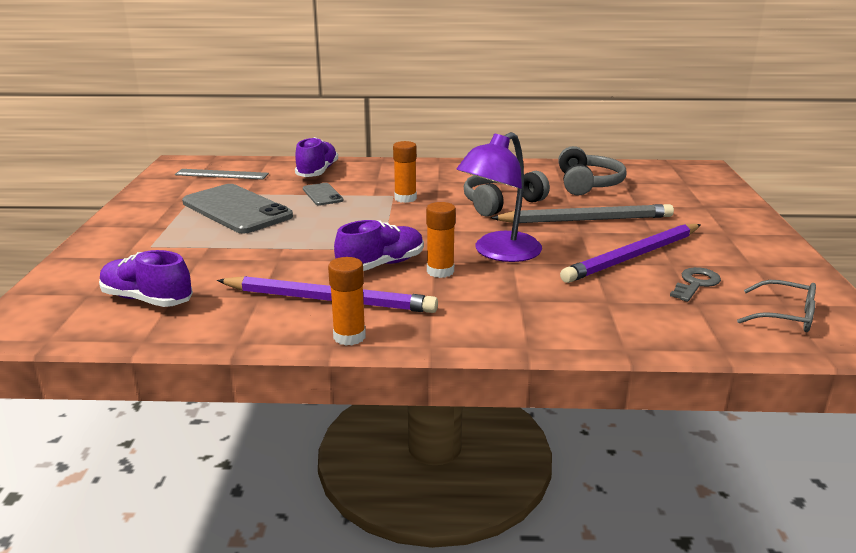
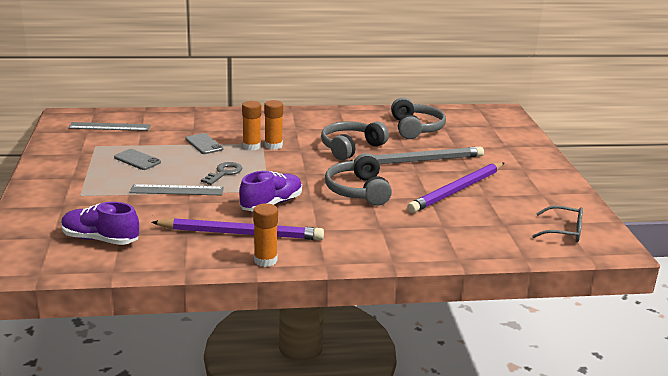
camera: 10 degrees left, 0 degrees up
(236, 209) = (137, 160): grey phone -> grey phone, size x0.48
(269, 244) = (177, 190): none -> grey ruler
(317, 172) = (192, 122): purple shoe -> none
(440, 271) = (317, 207): orange glue stick -> orange glue stick (251, 146)
(499, 253) = (358, 191): purple lamp -> grey headphones
(695, 283) = (503, 210): grey key -> grey key (224, 173)

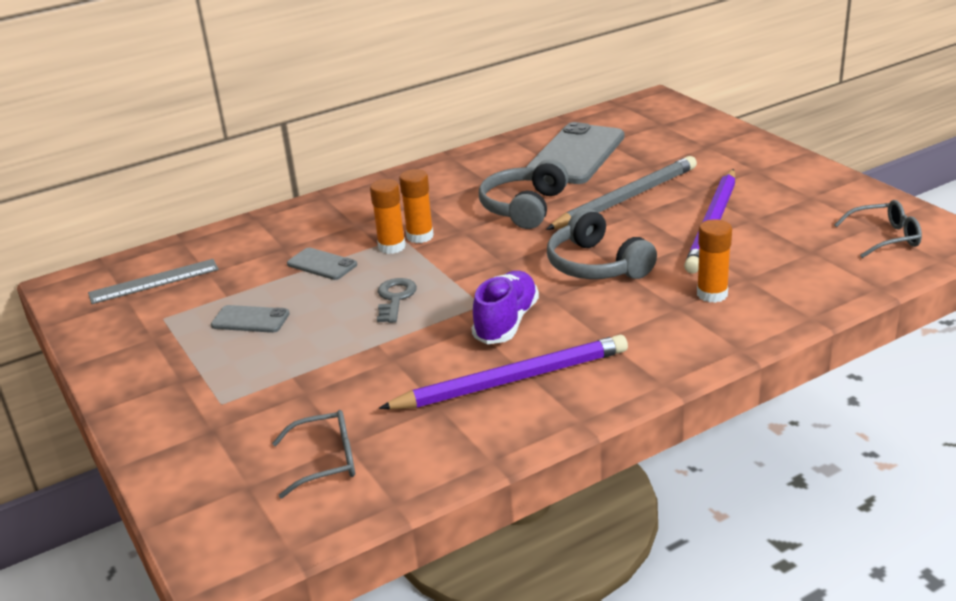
camera: 20 degrees left, 5 degrees up
(100, 239) = (325, 461): purple shoe -> grey glasses
(177, 190) = (356, 346): grey ruler -> none
(265, 260) = (584, 407): orange glue stick -> orange glue stick (712, 294)
(415, 128) = (576, 155): grey headphones -> grey phone

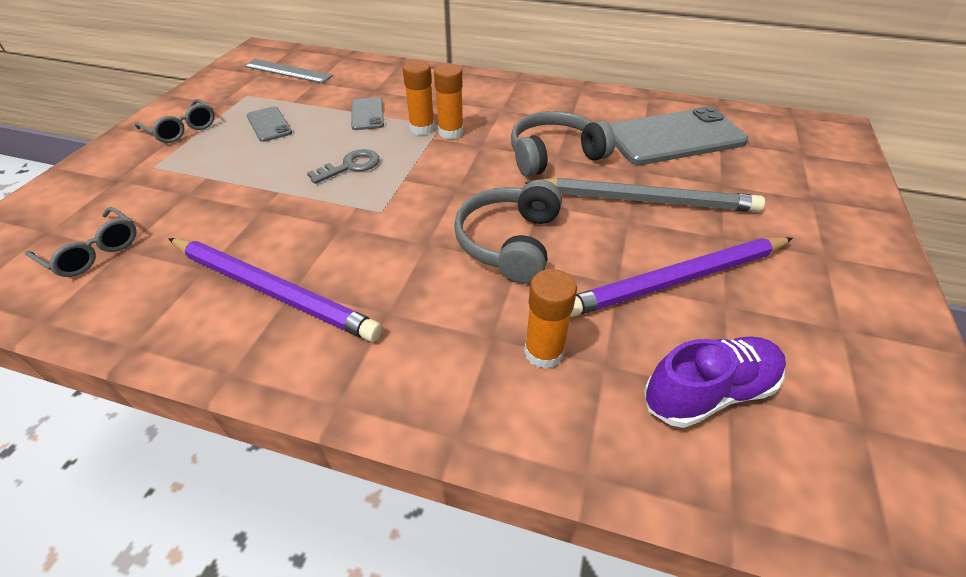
camera: 45 degrees right, 15 degrees up
(506, 322) = (364, 239): purple shoe -> purple shoe (708, 392)
(884, 238) = (856, 455): grey glasses -> grey glasses (182, 129)

